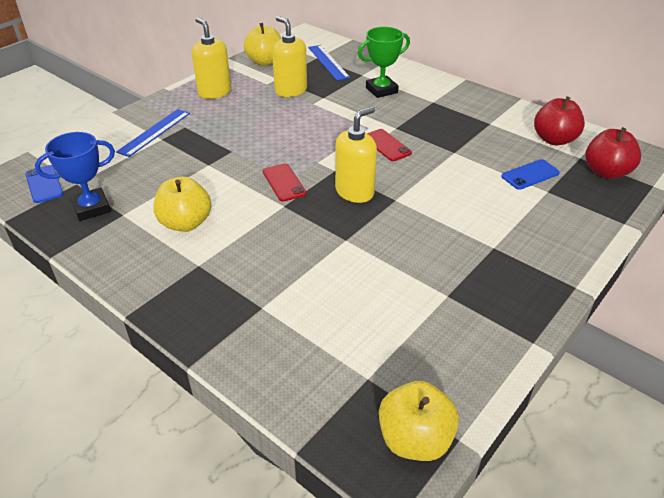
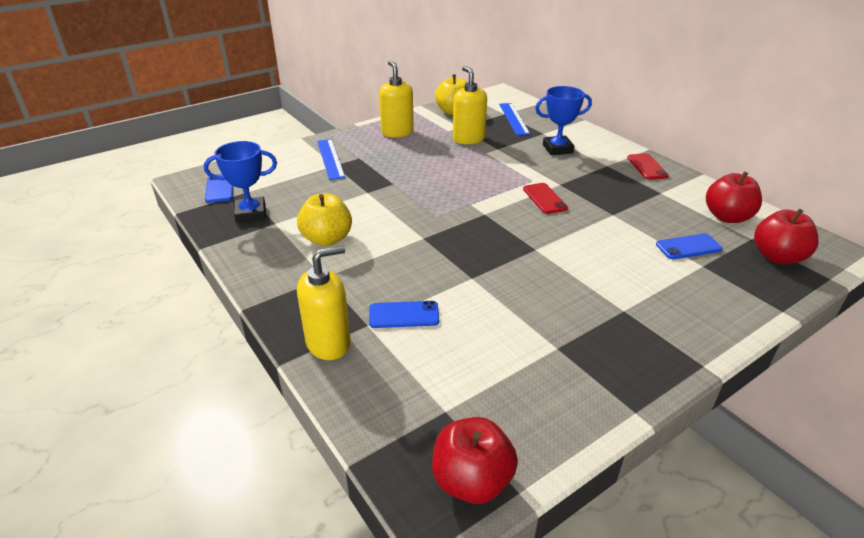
camera: 15 degrees right, 5 degrees down
(154, 132) = (330, 159): blue ruler -> blue ruler turned 60 degrees counterclockwise
(284, 182) = (431, 217): red phone -> red phone (647, 167)
(294, 290) = (404, 315): none -> blue phone
(355, 192) = (497, 236): yellow soap dispenser -> yellow soap dispenser (329, 343)
(381, 90) = (557, 149): green trophy -> blue trophy
(415, 439) = (472, 481): yellow apple -> red apple

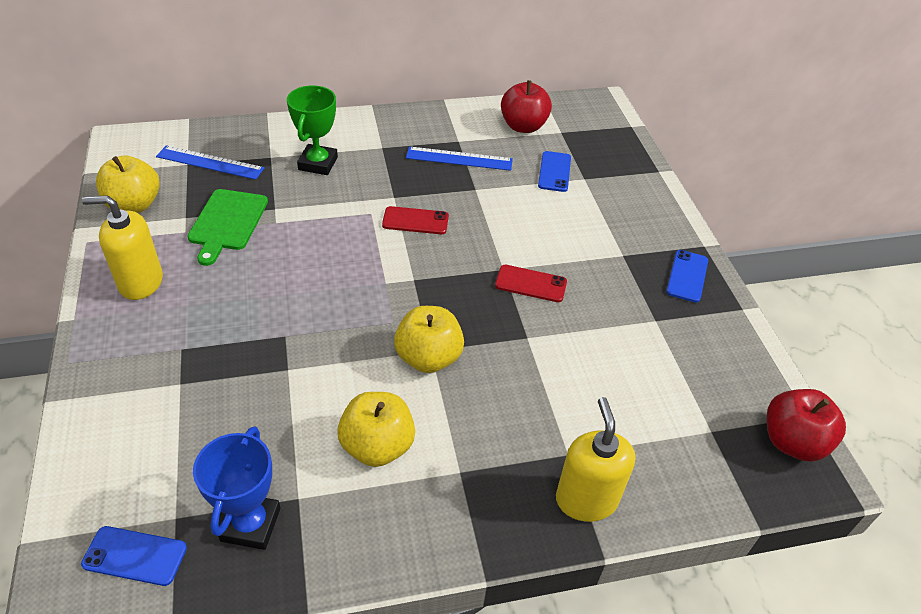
camera: 70 degrees left, 10 degrees up
(330, 159) = (156, 383): blue ruler -> blue ruler (459, 159)
(404, 315) = (565, 416): blue phone -> blue phone (687, 276)
(415, 238) = (428, 358): none -> yellow apple
(468, 139) = (227, 222): yellow soap dispenser -> green cutting board
(557, 149) = (318, 163): blue trophy -> green trophy
(647, 167) = (406, 124): red phone -> red phone (531, 284)
(777, 257) = (593, 134): red apple -> none

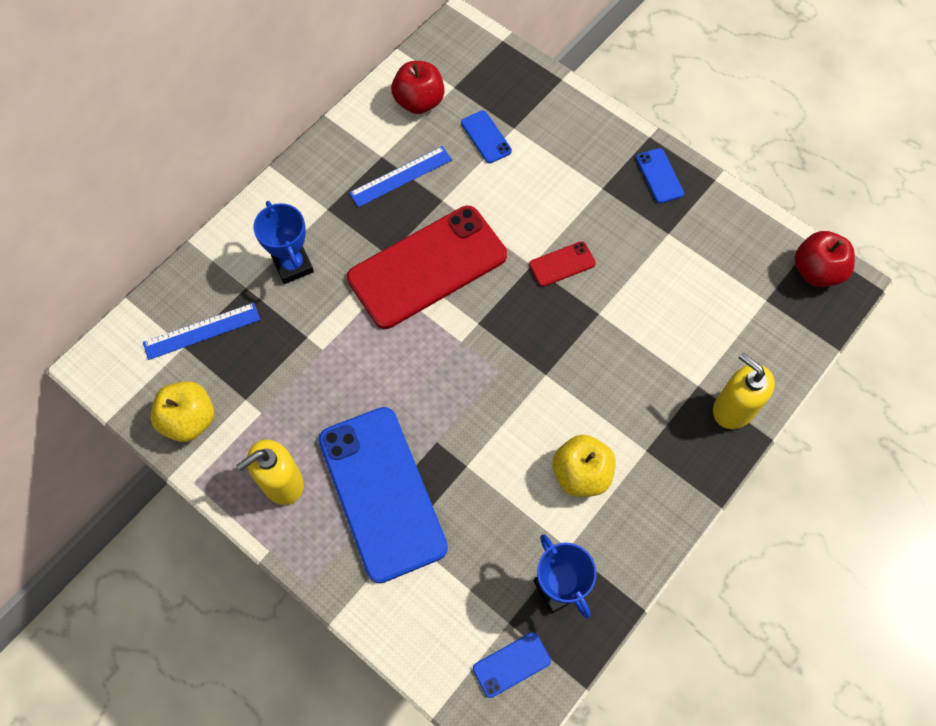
camera: 35 degrees left, 20 degrees up
(200, 340) = (382, 493): none -> blue phone
(227, 222) = (285, 379): green cutting board -> none
(318, 163) = (293, 265): green trophy -> blue trophy
(415, 221) = (427, 267): red phone -> red phone, size x2.43
(428, 358) = (550, 382): yellow apple -> none

